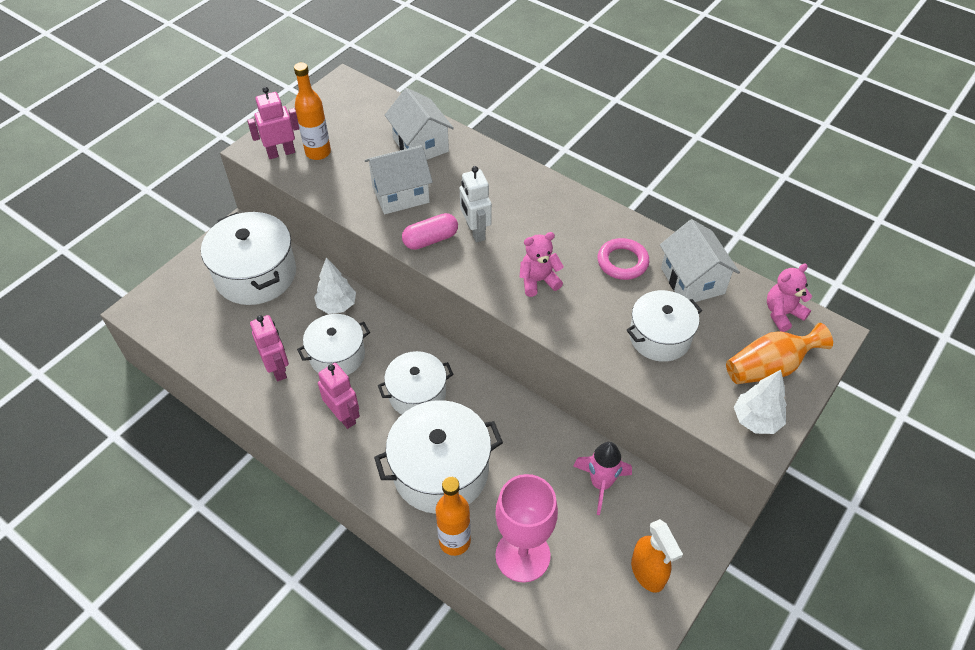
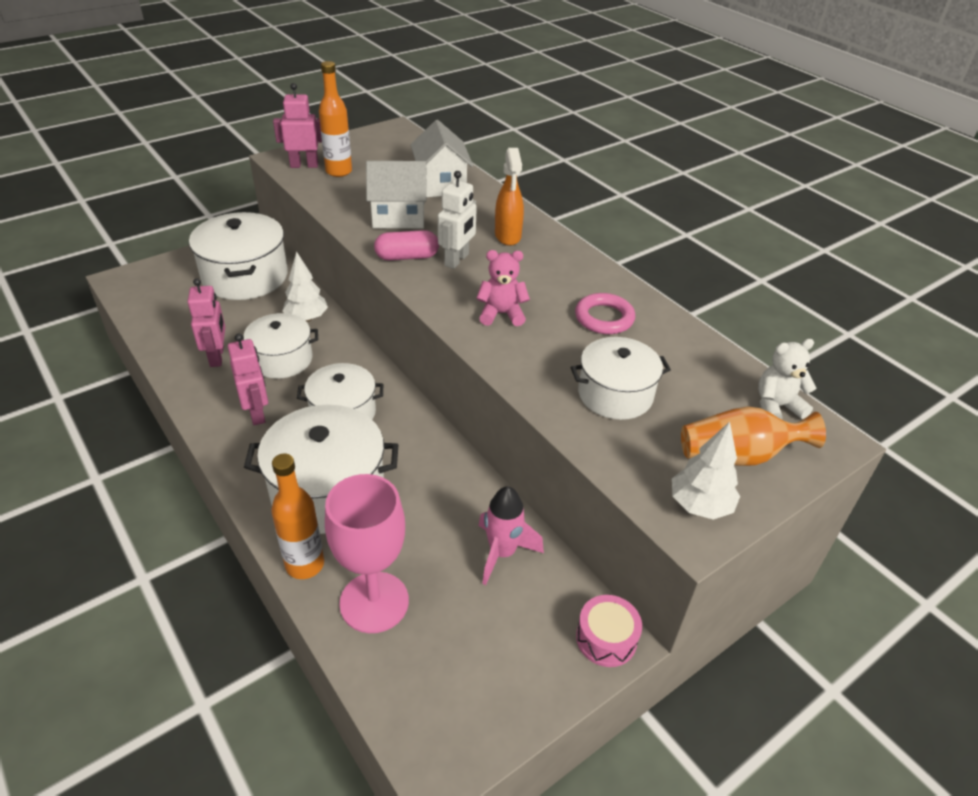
camera: 15 degrees right, 10 degrees down
(475, 231) = (457, 260): white robot -> white robot turned 150 degrees counterclockwise
(648, 572) = (516, 666): orange spray bottle -> orange spray bottle (508, 236)
(692, 281) = (678, 352): white house -> none
(702, 530) = (606, 638): none -> pink drum
(782, 314) = (776, 406): pink teddy bear -> white teddy bear

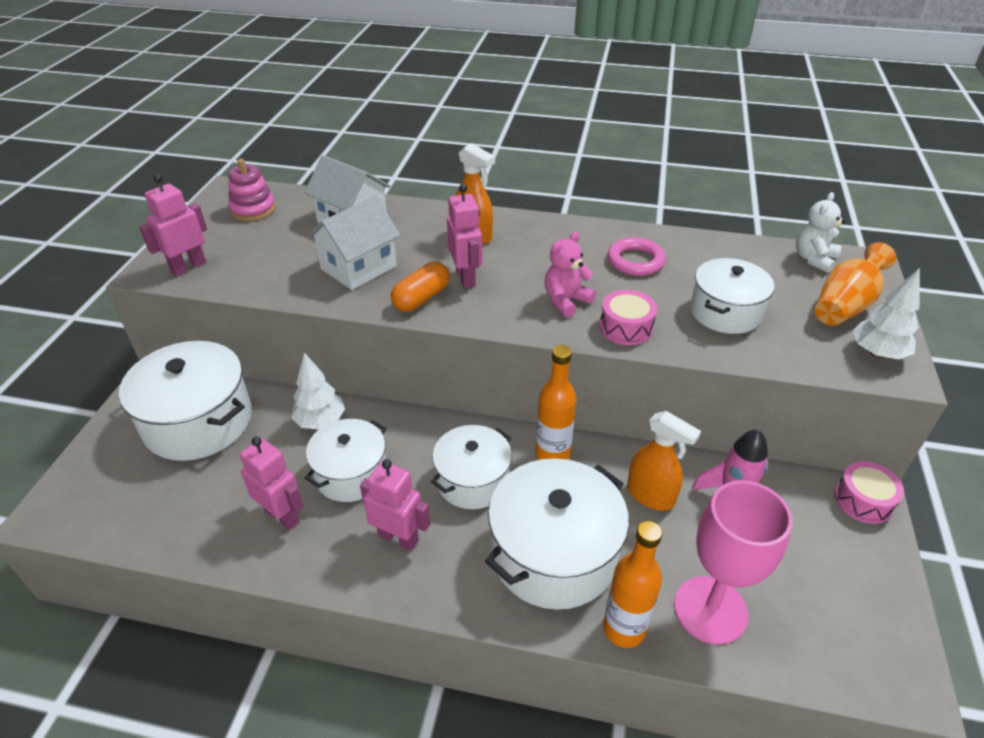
camera: 40 degrees left, 0 degrees up
(339, 171) = (235, 255): orange bottle -> orange bottle (552, 455)
(391, 148) = (253, 209): none -> pink stacking toy
(407, 257) = (421, 298): pink capsule -> orange capsule
(443, 507) = (651, 496): none -> orange spray bottle
(457, 260) = (466, 277): white robot -> pink robot
(515, 356) = (626, 327): none -> pink drum

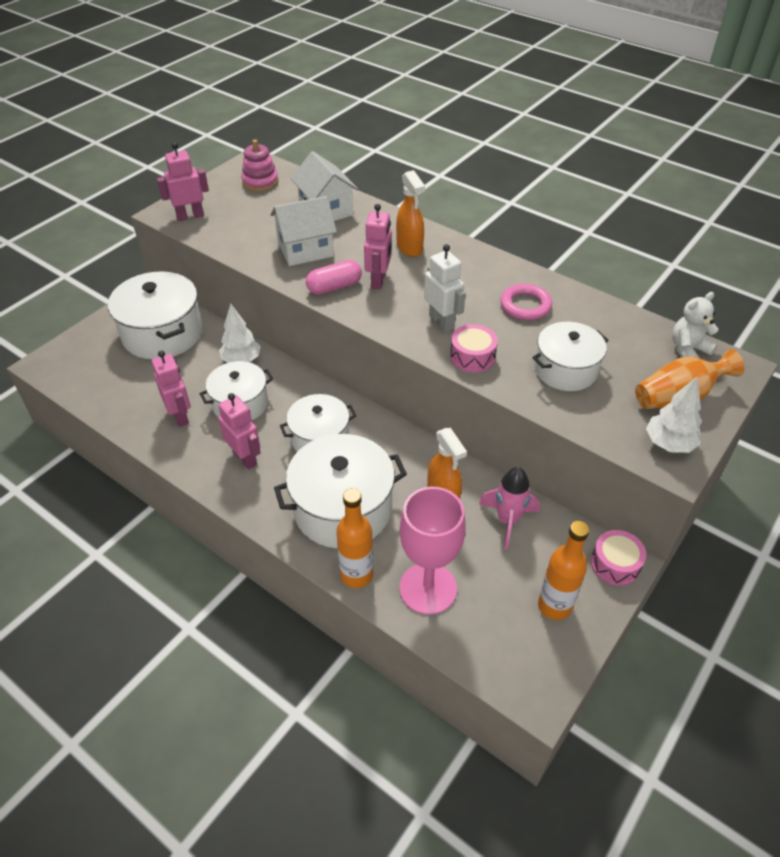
camera: 25 degrees right, 5 degrees up
(421, 298) = (334, 287): orange capsule -> pink capsule
(552, 455) = (390, 441): orange bottle -> orange bottle (554, 606)
(566, 301) = (442, 321): pink teddy bear -> white robot

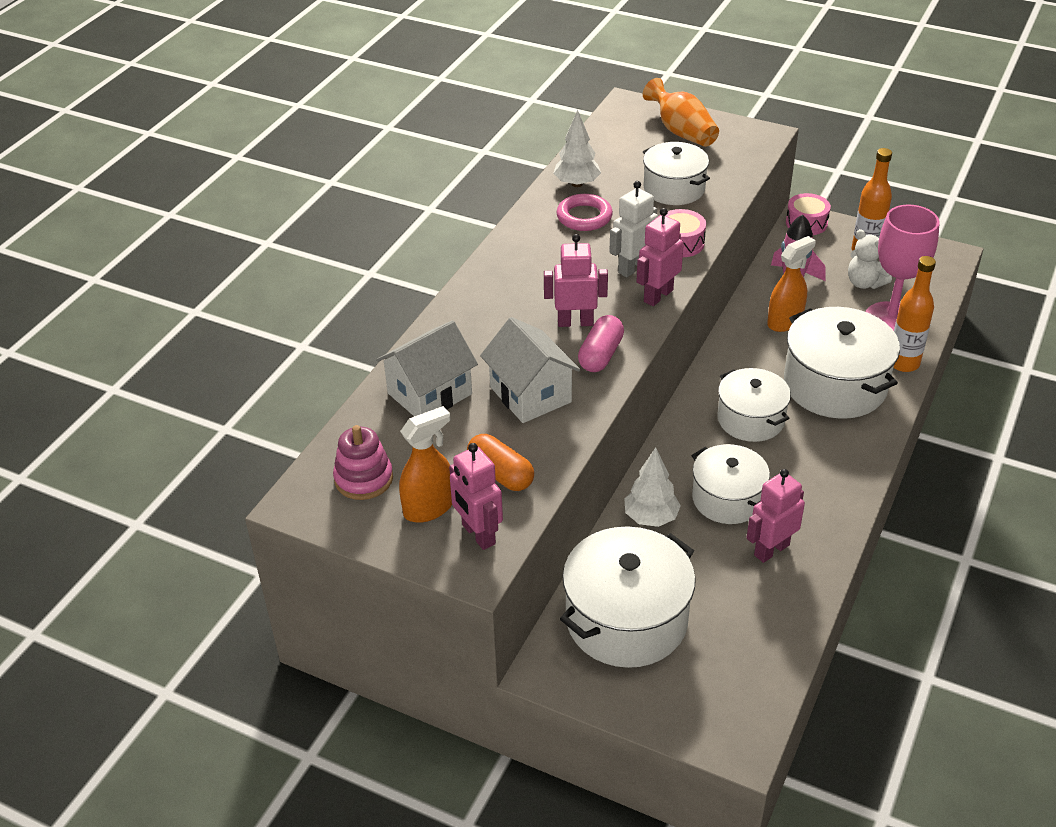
camera: 100 degrees left, 5 degrees down
(236, 229) = (500, 474): none -> orange capsule
(245, 458) = (807, 473): pink robot -> pink robot (658, 296)
(334, 287) = (601, 355): pink capsule -> pink capsule turned 60 degrees clockwise
(409, 248) = (501, 307): orange spray bottle -> orange spray bottle (429, 508)
(669, 444) = (742, 137): white tree -> white tree (577, 184)
(688, 350) = (615, 126): white teddy bear -> white teddy bear (864, 283)

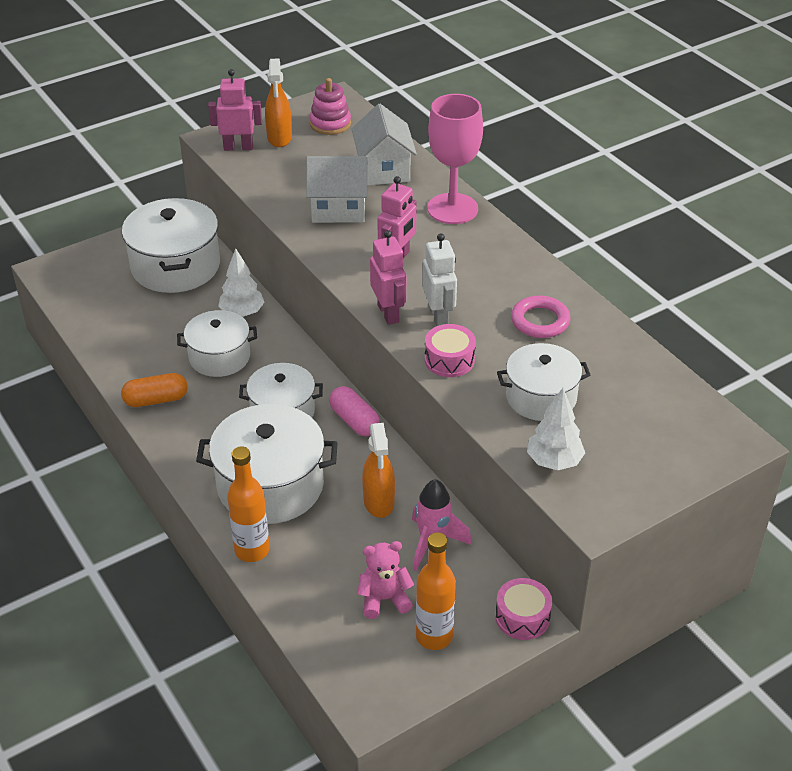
camera: 120 degrees right, 0 degrees up
(500, 474) = (278, 171): orange capsule -> orange capsule (156, 400)
(577, 184) = (599, 339): white tree -> white tree (554, 461)
(601, 355) = (347, 255): pink capsule -> pink capsule (354, 421)
(681, 132) = (647, 455): orange vase -> none
(771, 550) = (155, 354): pink robot -> none
(864, 283) = (384, 599): white teddy bear -> pink teddy bear
(891, 319) = (315, 583): pink goblet -> pink goblet (452, 209)

